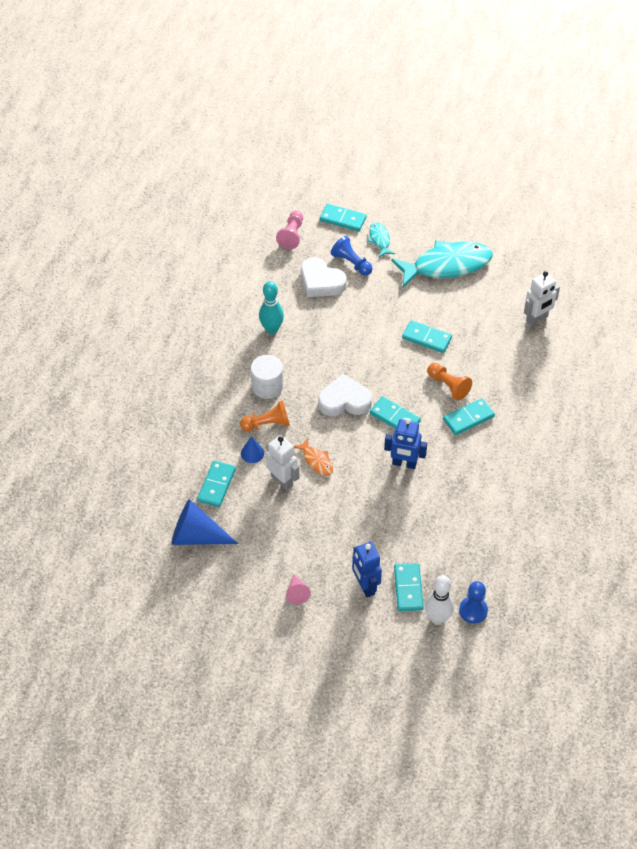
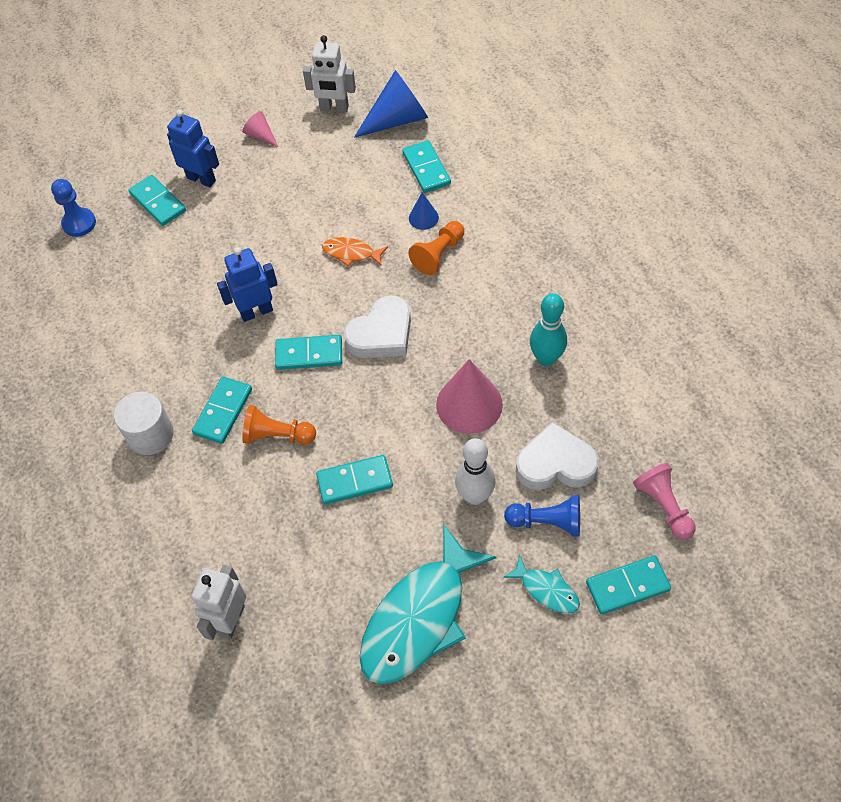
camera: 145 degrees right, 5 degrees up
(267, 386) = (480, 291): white cylinder -> white cylinder (150, 435)
(282, 480) = (367, 213): white robot -> white robot (334, 108)
(334, 334) = (469, 404): none -> pink cone
(437, 618) = (110, 196): white bowling pin -> white bowling pin (475, 496)

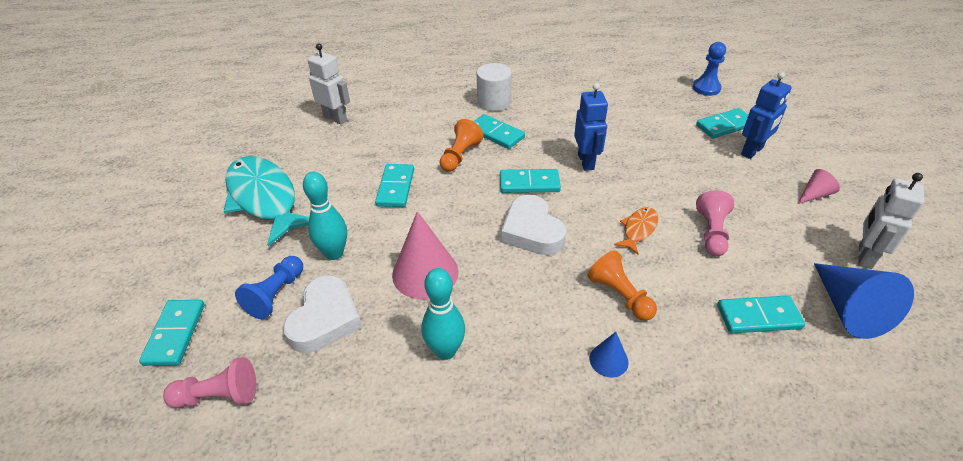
camera: 105 degrees right, 15 degrees down
(309, 354) = (529, 183): turquoise domino -> turquoise domino turned 75 degrees clockwise
(338, 202) = (711, 233): none -> pink pawn
(423, 218) = (677, 295): blue cone -> blue cone (608, 360)
(475, 496) = (334, 253): white bowling pin -> turquoise bowling pin
(546, 590) = (221, 276): turquoise fish -> none

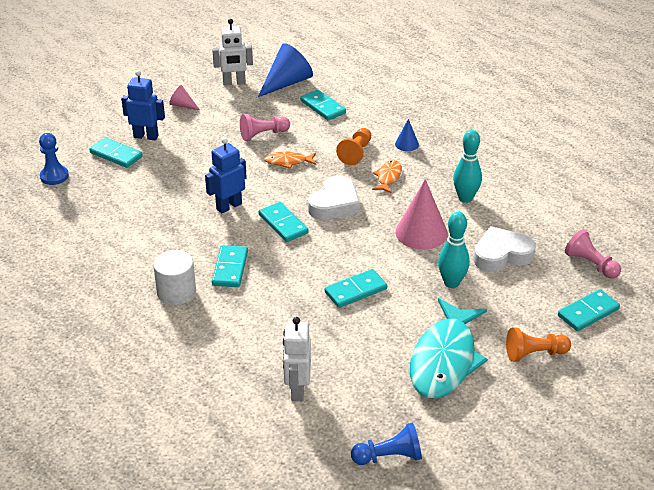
camera: 125 degrees left, 5 degrees down
(276, 295) = (512, 288): blue pawn -> blue pawn (389, 457)
(460, 156) = (281, 275): orange pawn -> orange pawn (534, 354)
(546, 299) = (388, 177): none -> orange fish

